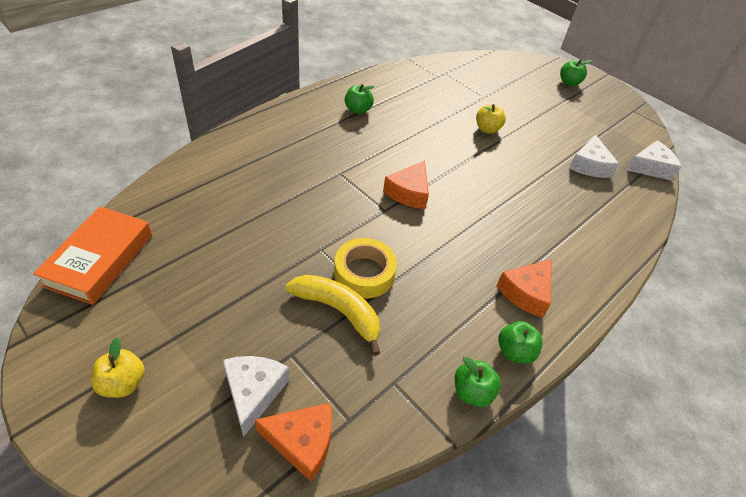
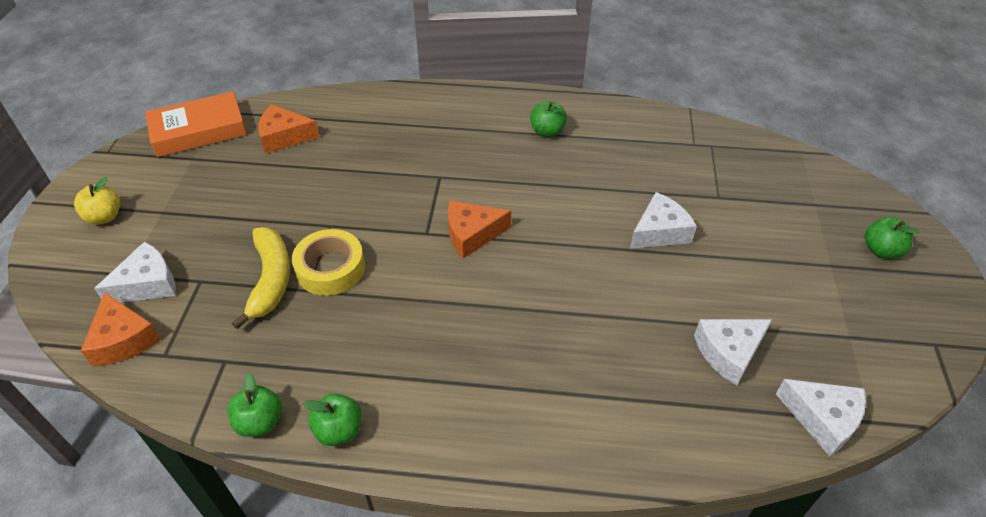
camera: 55 degrees right, 0 degrees up
(487, 129) = (660, 231): yellow apple -> white cheese
(526, 293) = (430, 399): orange cheese -> orange cheese (284, 137)

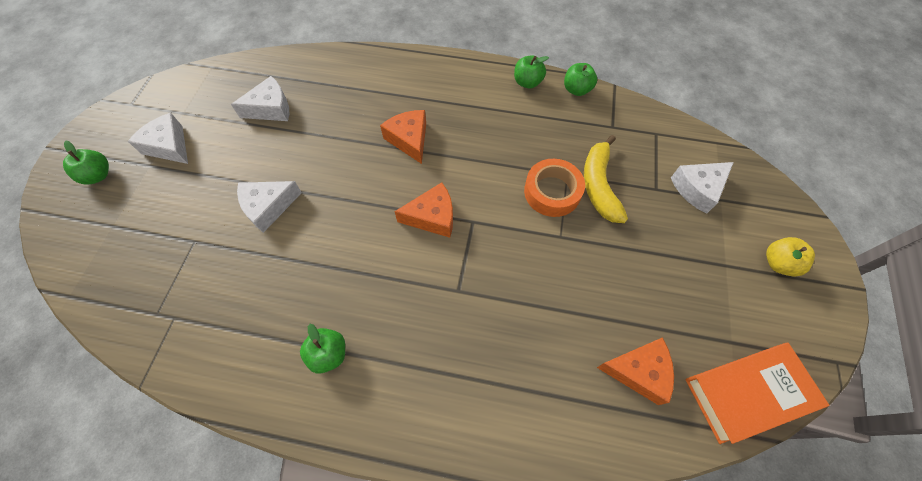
camera: 175 degrees left, 15 degrees up
(123, 339) = (691, 146): orange cheese -> orange cheese (409, 139)
(330, 268) = (552, 192): yellow tape -> orange tape
(822, 419) = (239, 69): white cheese -> white cheese (169, 146)

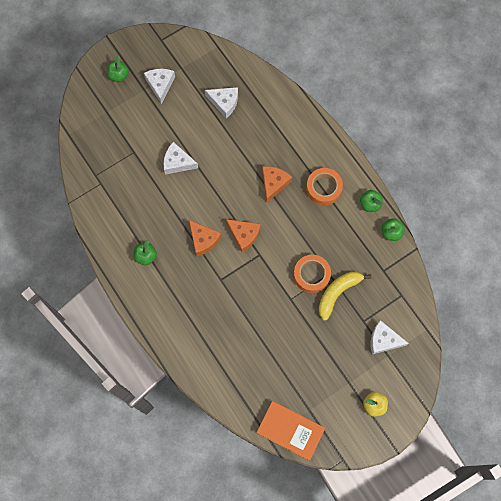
camera: 45 degrees right, 10 degrees up
(467, 104) = (323, 188): none -> orange tape
(638, 371) = (257, 381): orange cheese -> orange cheese (203, 240)

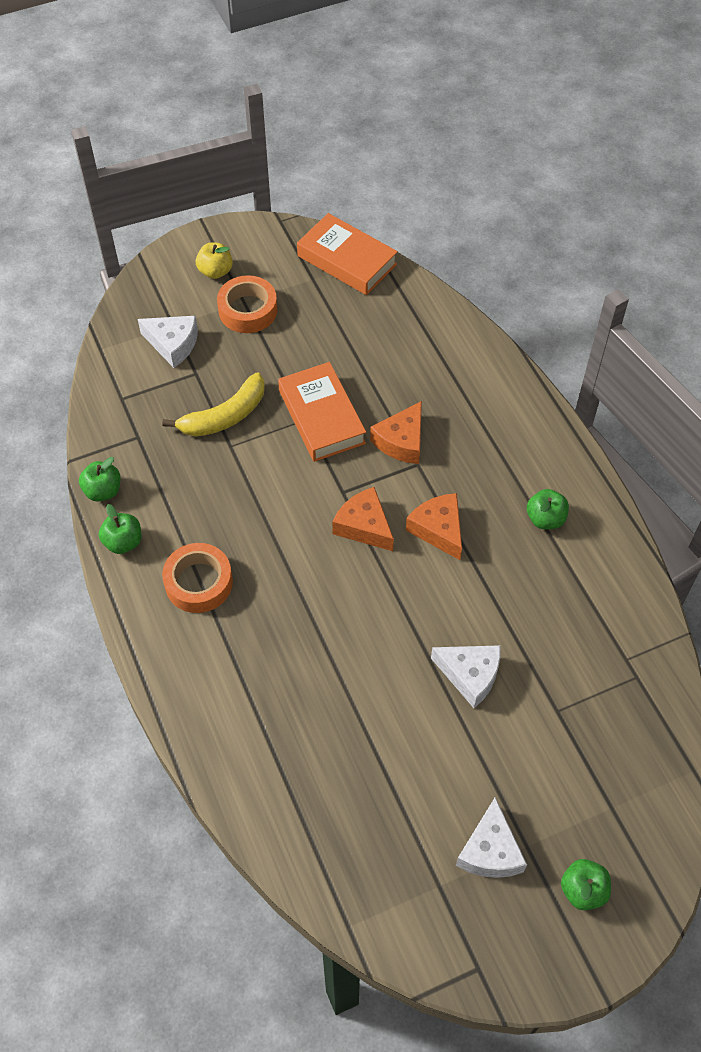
camera: 170 degrees left, 15 degrees down
(224, 103) = (356, 785): white cheese -> none
(274, 183) = (290, 606): orange cheese -> orange cheese (401, 441)
(281, 302) = (322, 417): none -> orange book
(311, 275) = (261, 448): orange tape -> orange tape (248, 310)

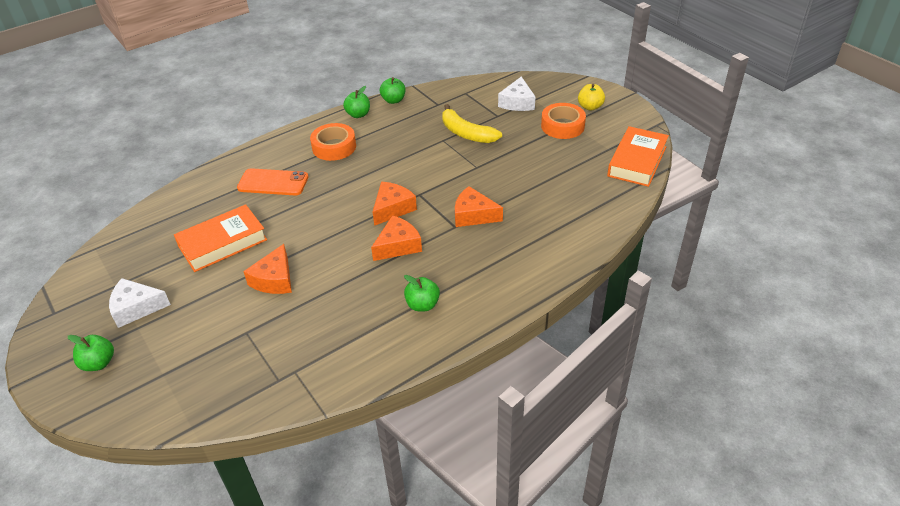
camera: 80 degrees right, 15 degrees down
(261, 670) = (273, 183): none -> orange phone
(322, 417) = (481, 174): orange book -> orange book (223, 243)
(470, 675) = (274, 279): white cheese -> orange cheese

